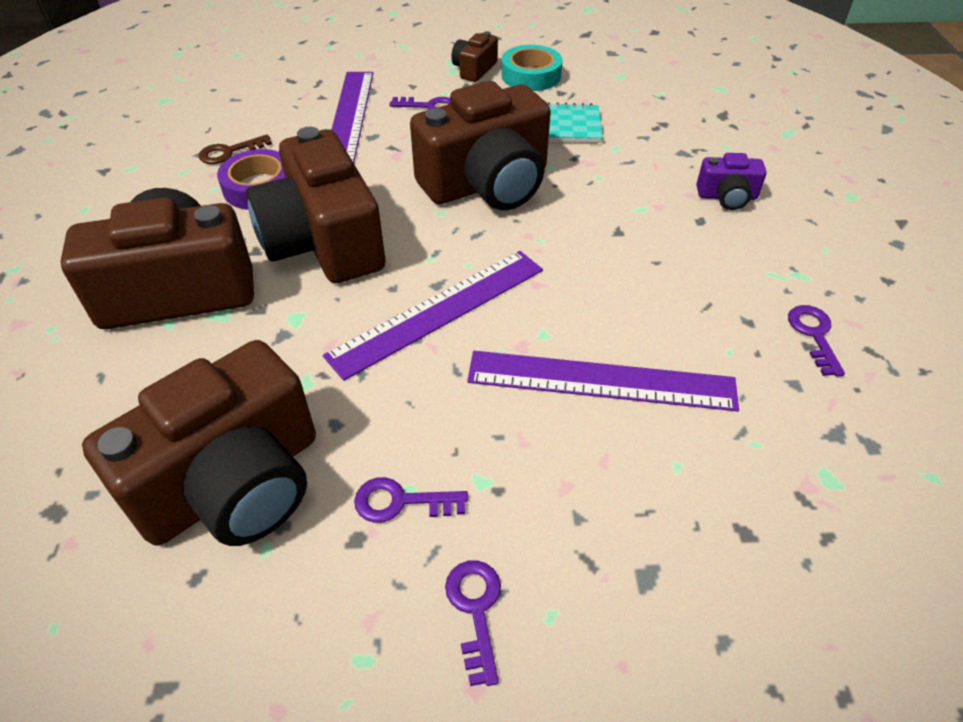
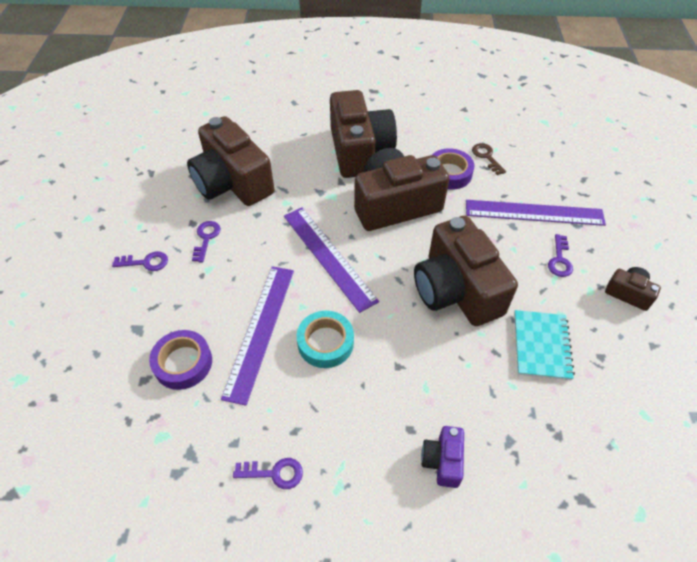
camera: 95 degrees right, 5 degrees up
(531, 75) = (627, 336): turquoise tape -> turquoise tape (325, 342)
(693, 478) = (183, 363): none -> purple tape

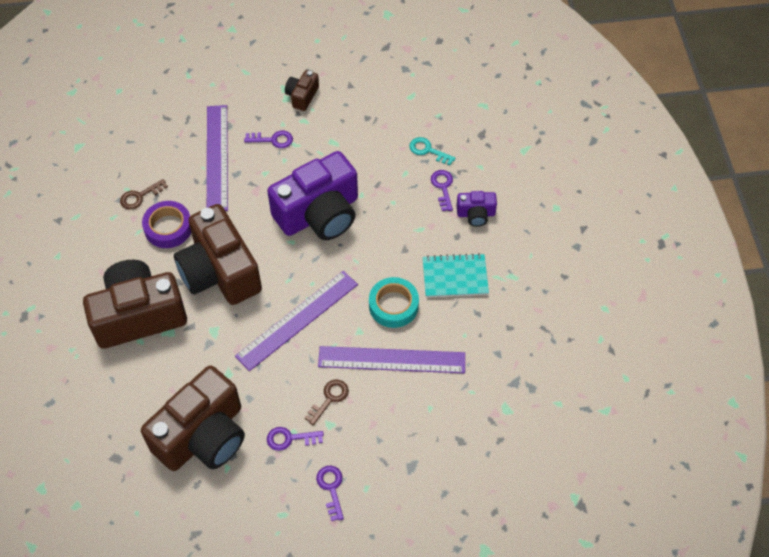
camera: 100 degrees left, 5 degrees up
(183, 363) = (437, 414): purple tape -> none
(234, 272) = (329, 399): none -> brown key
(274, 473) = (513, 320): purple key -> purple key (443, 187)
(456, 290) = (319, 214): brown camera -> purple camera
(541, 346) = (365, 154): turquoise notebook -> turquoise notebook (455, 277)
(550, 420) = (428, 150): none -> turquoise key

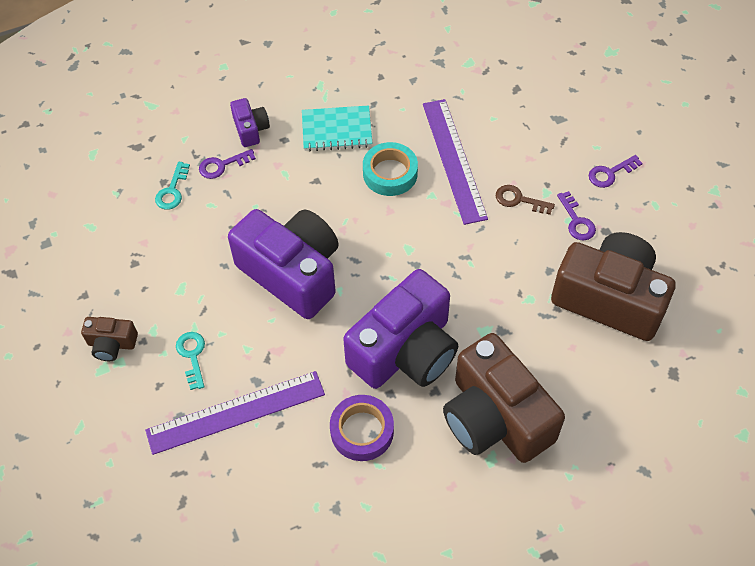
camera: 105 degrees left, 0 degrees up
(140, 196) = (323, 484): brown key -> none
(220, 272) = (405, 351): brown camera -> purple camera
(273, 140) = (192, 356): purple key -> turquoise key
(297, 320) = (439, 254): purple ruler -> none
(455, 277) = (337, 130): turquoise notebook -> turquoise notebook turned 75 degrees counterclockwise

